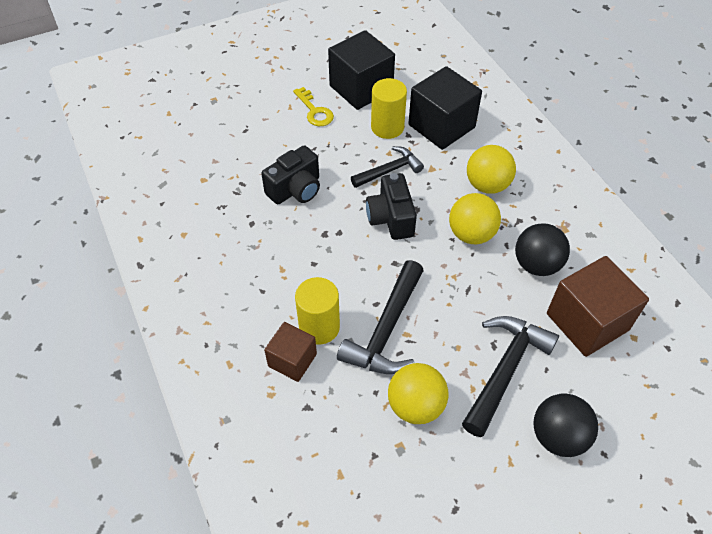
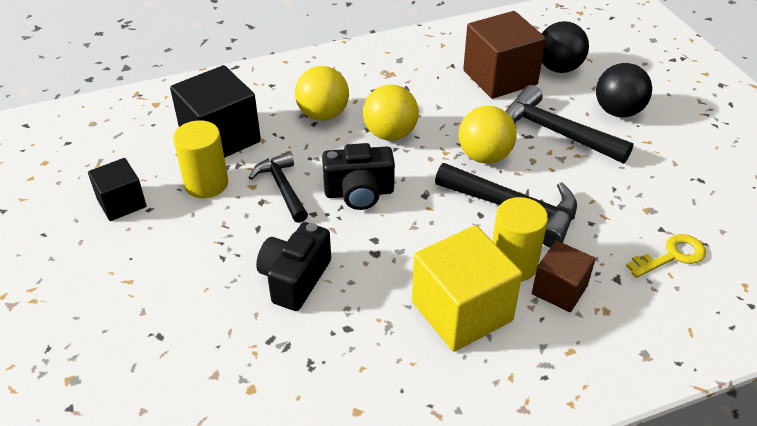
camera: 85 degrees left, 10 degrees down
(268, 291) = (462, 311): none -> yellow cube
(295, 189) = (295, 279): black camera -> black camera turned 120 degrees counterclockwise
(315, 111) = (148, 253): yellow key -> yellow key (672, 256)
(361, 88) = (121, 203): black cube -> black cube, size x0.59
(415, 405) = (602, 195): yellow ball -> yellow ball (484, 156)
(536, 264) = (433, 96): black ball -> black ball (558, 68)

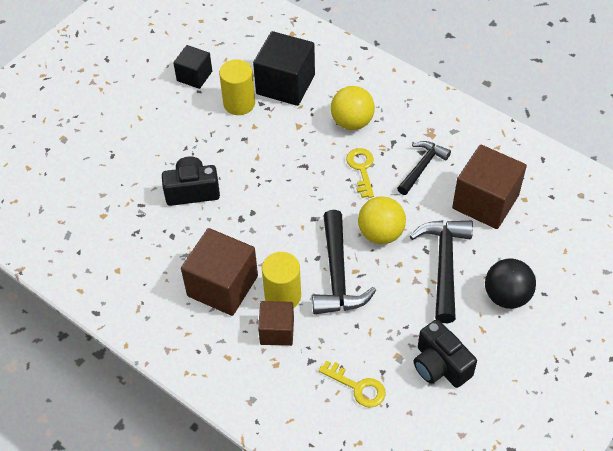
camera: 60 degrees right, 10 degrees up
(282, 188) = (263, 141): black hammer -> black hammer (422, 167)
(359, 193) = (289, 182): black camera -> black camera (440, 365)
(390, 134) = (361, 169): yellow ball -> yellow key
(462, 311) = (222, 286): yellow cube -> brown cube
(558, 68) = (533, 234): black ball -> none

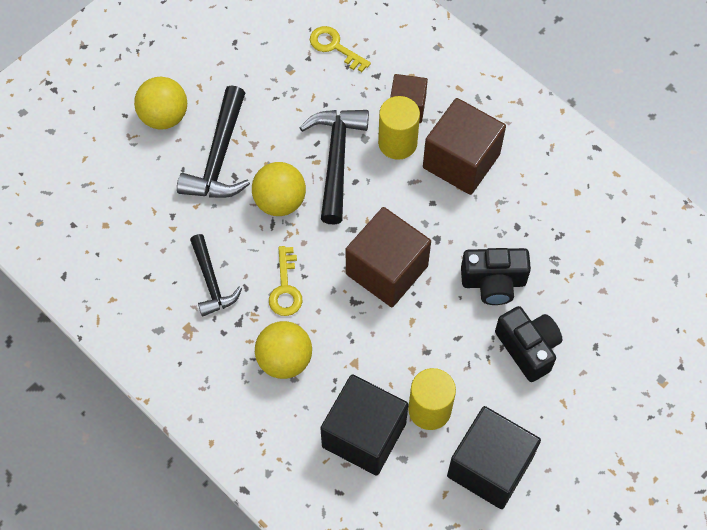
camera: 175 degrees left, 10 degrees up
(194, 76) = (489, 467): black cube -> black cube, size x1.70
(422, 167) = (211, 282): black hammer -> black hammer turned 60 degrees counterclockwise
(440, 365) = (251, 58): black camera -> black camera (528, 348)
(485, 202) = (151, 226): brown cube -> brown cube (387, 270)
(506, 296) = (164, 116): black ball -> yellow ball

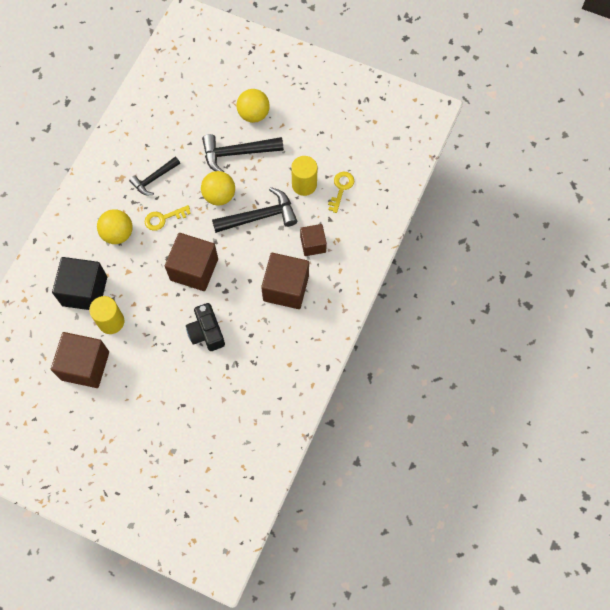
camera: 70 degrees right, 5 degrees up
(397, 143) = (285, 247): yellow cylinder -> yellow cylinder (304, 184)
(489, 467) = (85, 366): black cube -> brown cube
(528, 348) = (168, 365): black camera -> none

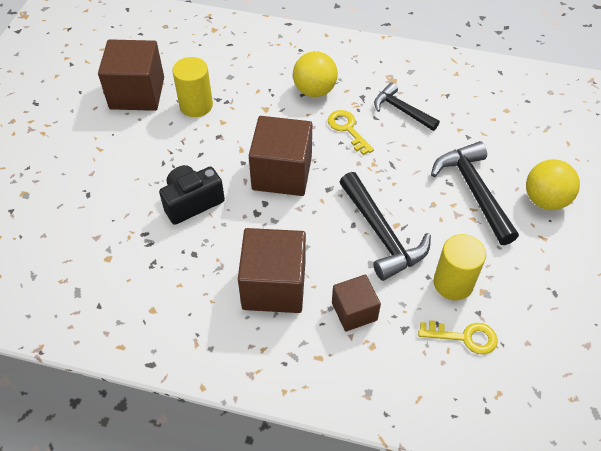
camera: 80 degrees right, 15 degrees down
(85, 291) = (232, 75): black cube -> none
(219, 196) = (399, 182): yellow ball -> none

